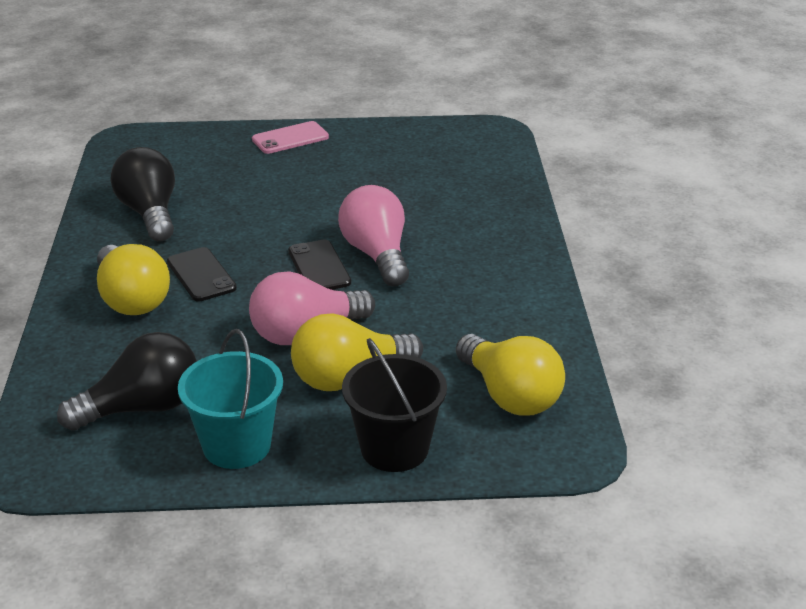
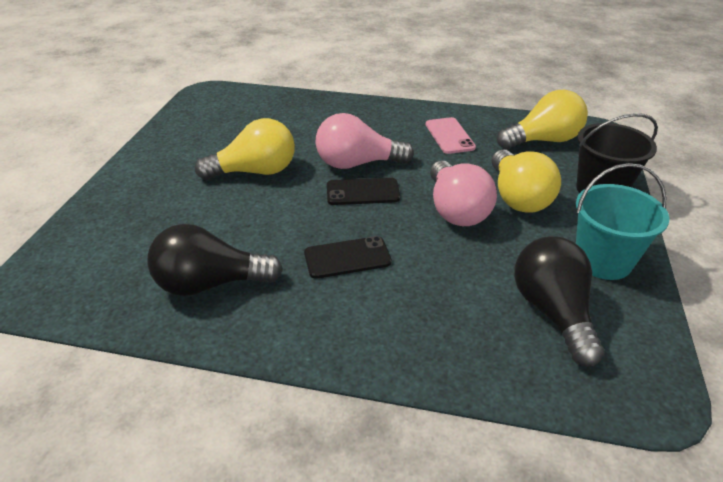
camera: 75 degrees left, 5 degrees up
(132, 299) = (372, 308): yellow light bulb -> yellow light bulb (255, 172)
(290, 138) = (132, 181): pink phone -> pink phone (449, 136)

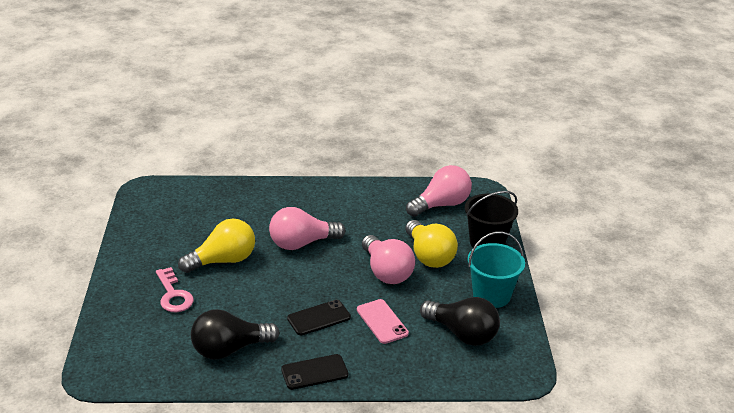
camera: 15 degrees left, 5 degrees down
(176, 203) = (173, 295): none -> pink key
(362, 192) = (314, 267): black phone -> black phone (314, 372)
(449, 136) = (368, 209): pink phone -> pink phone (382, 321)
(543, 140) = (441, 205): yellow light bulb -> pink light bulb
(552, 312) = (462, 334): black light bulb -> black light bulb turned 150 degrees clockwise

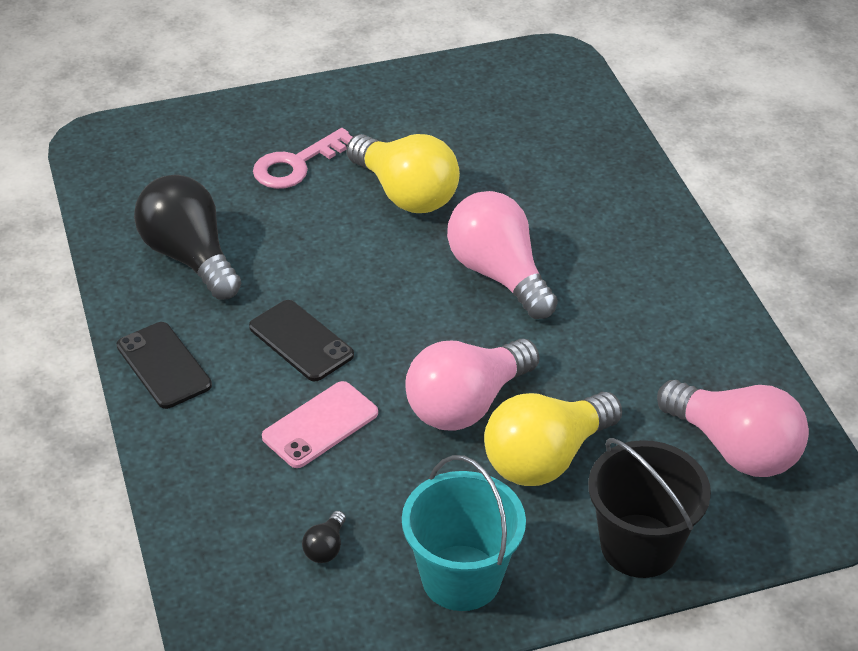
camera: 75 degrees right, 10 degrees up
(462, 334) = (325, 547): black light bulb -> black light bulb, size x0.40

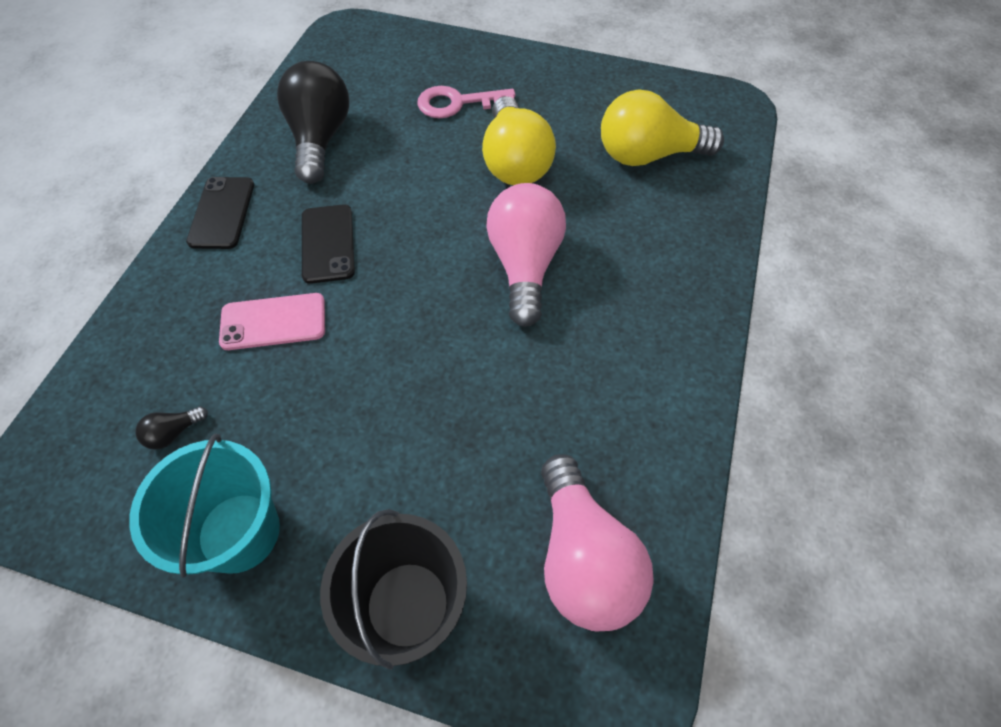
camera: 35 degrees right, 15 degrees up
(466, 404) = (394, 368): pink light bulb -> none
(545, 458) = (410, 459): yellow light bulb -> yellow light bulb (648, 155)

